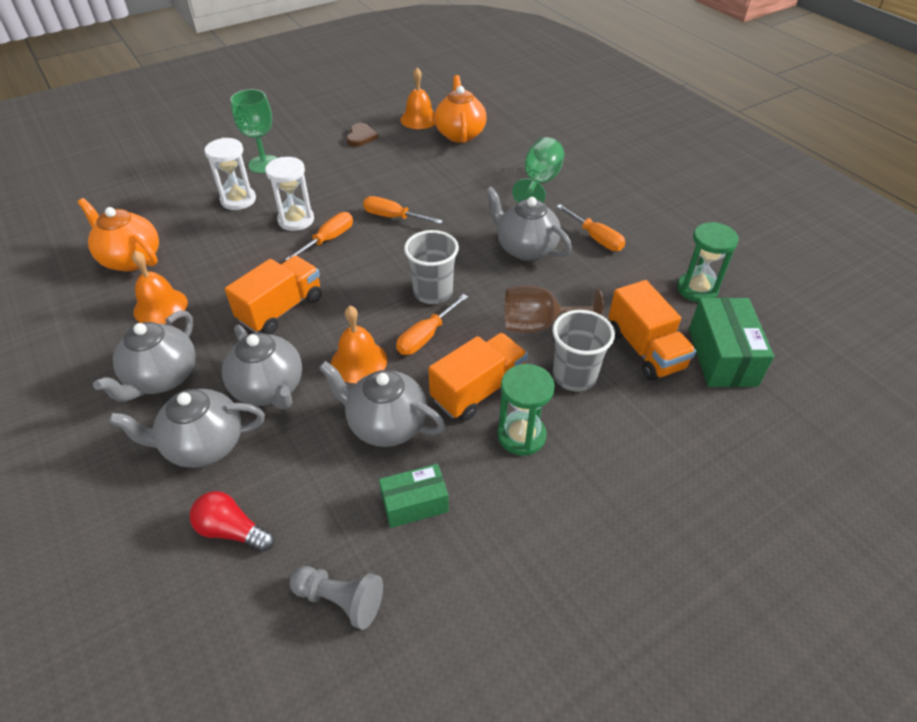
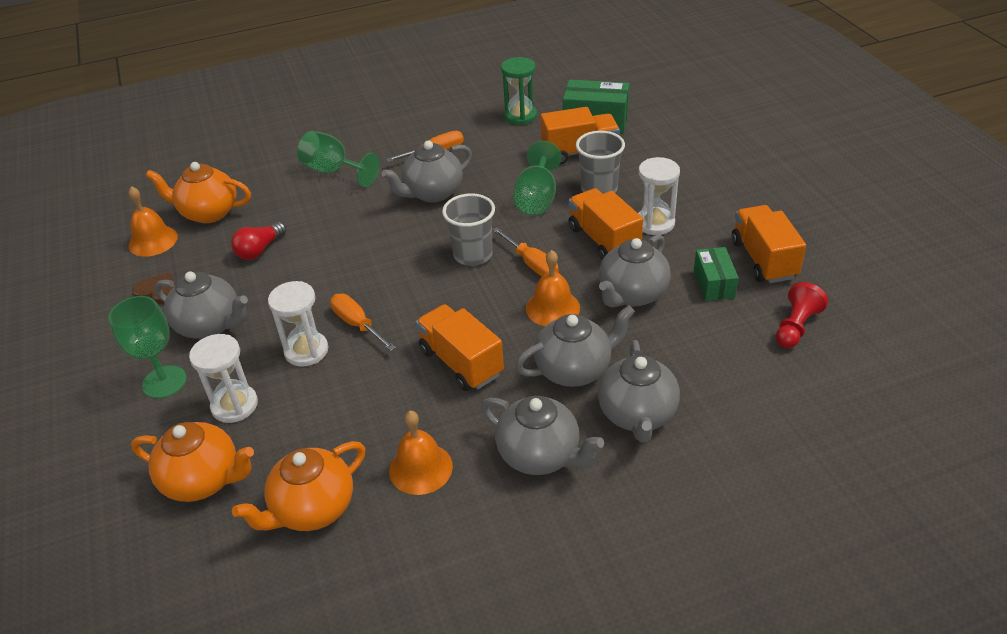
camera: 75 degrees left, 5 degrees down
(168, 204) = (204, 480): none -> orange teapot
(232, 530) = (733, 390): red light bulb -> red light bulb (259, 250)
(324, 168) = (210, 325): none -> grey teapot
(340, 600) = (796, 327): grey pawn -> red pawn
(393, 217) = (341, 273): orange screwdriver -> none
(471, 560) = (763, 259): none -> orange truck
(521, 435) = (655, 223): green hourglass -> white hourglass
(538, 325) = (537, 199): brown goblet -> green goblet

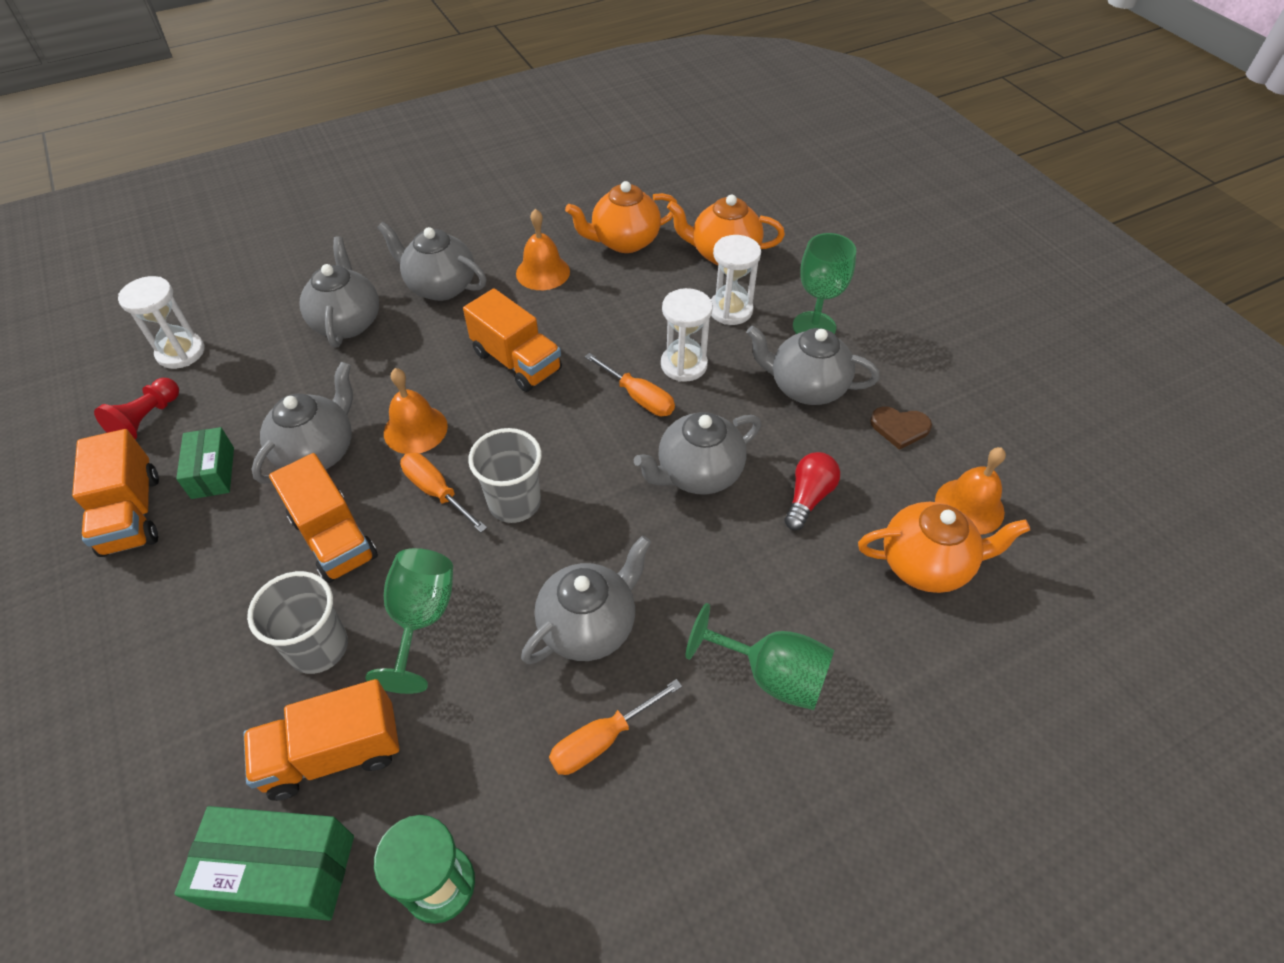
camera: 170 degrees right, 10 degrees up
(312, 509) = (624, 241): orange teapot -> orange teapot turned 150 degrees counterclockwise
(574, 369) = (400, 360): grey teapot -> grey teapot (698, 474)
(655, 223) = (252, 574): white hourglass -> white hourglass (181, 352)

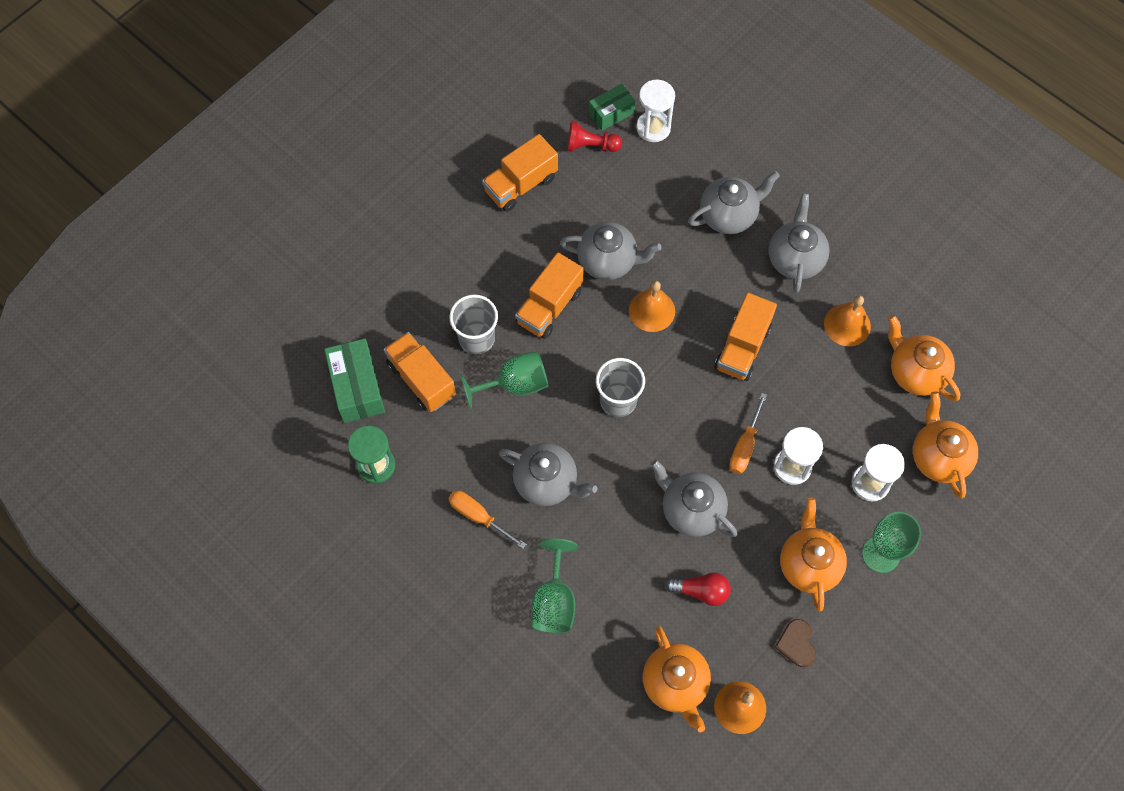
camera: 70 degrees right, 15 degrees up
(213, 473) = (567, 210): green box -> green box (611, 113)
(437, 492) = (607, 349): orange screwdriver -> none
(806, 387) = (808, 564): grey teapot -> orange teapot

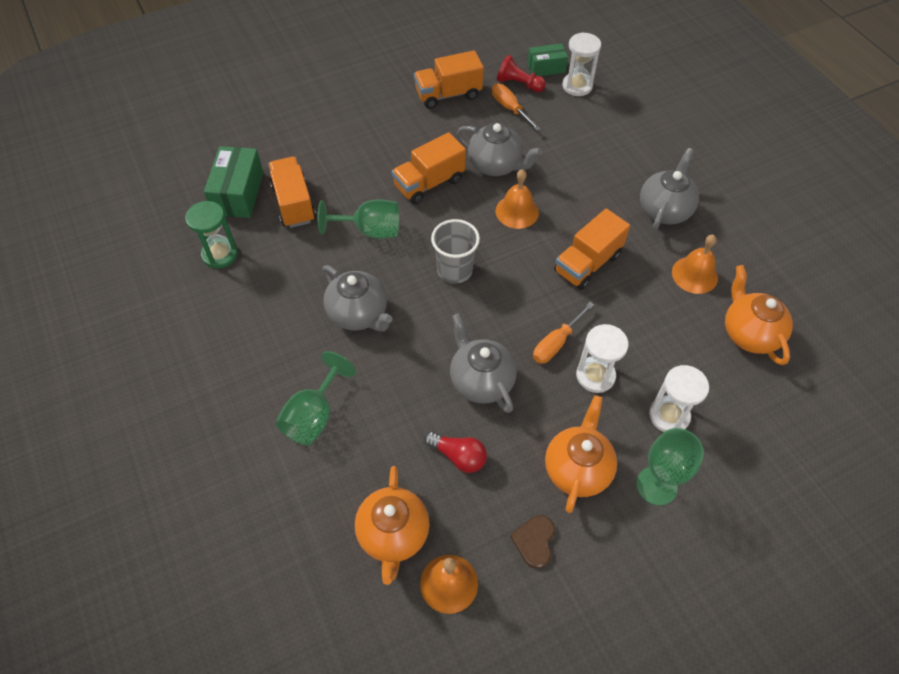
camera: 20 degrees right, 10 degrees down
(476, 338) = (356, 188): grey cup -> none
(479, 517) = (284, 322): orange screwdriver -> orange screwdriver (510, 109)
(729, 215) = (616, 162): grey teapot -> none
(938, 457) = (748, 415): orange teapot -> none

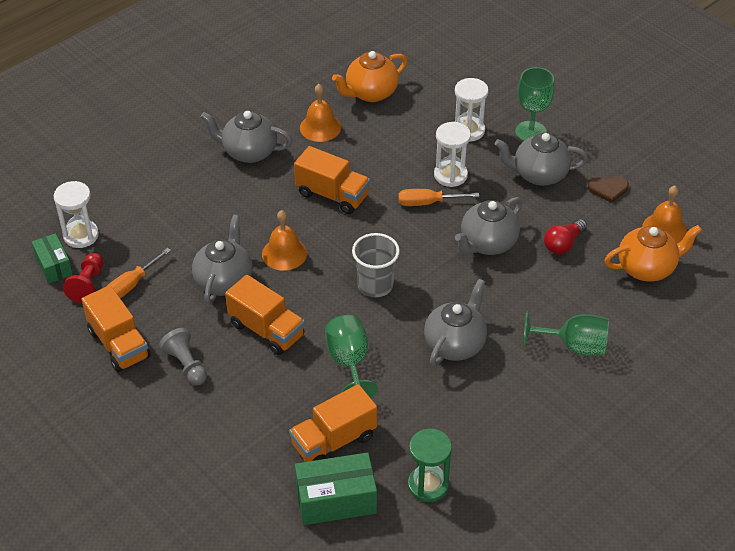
camera: 105 degrees left, 10 degrees down
(411, 129) = (186, 365): none -> grey pawn
(458, 456) = (563, 244): red light bulb -> red light bulb turned 150 degrees counterclockwise
(556, 343) = (428, 203): orange screwdriver -> orange screwdriver turned 150 degrees clockwise
(577, 469) = (539, 175): orange teapot -> grey teapot

